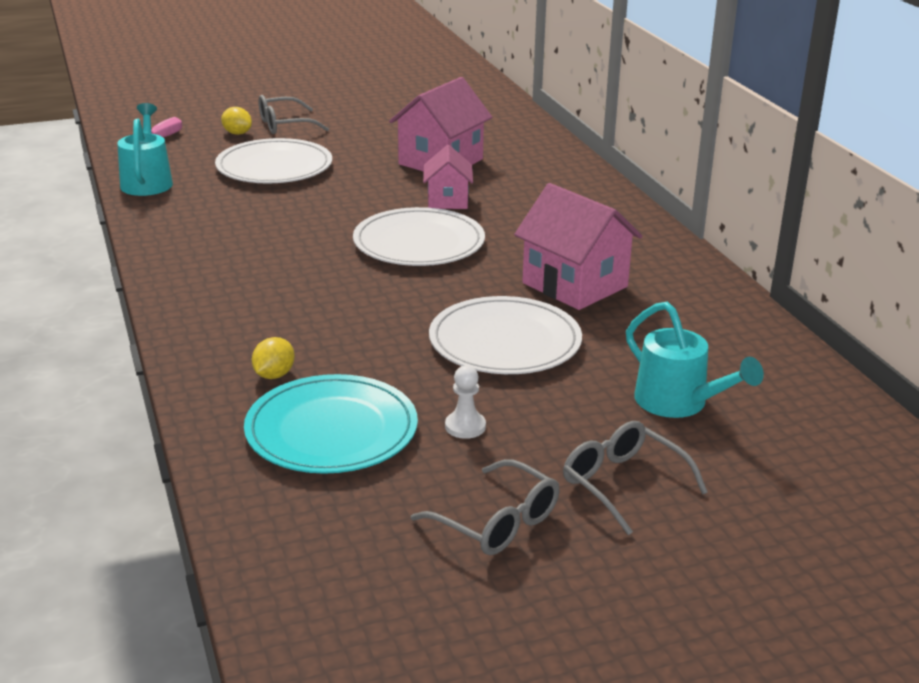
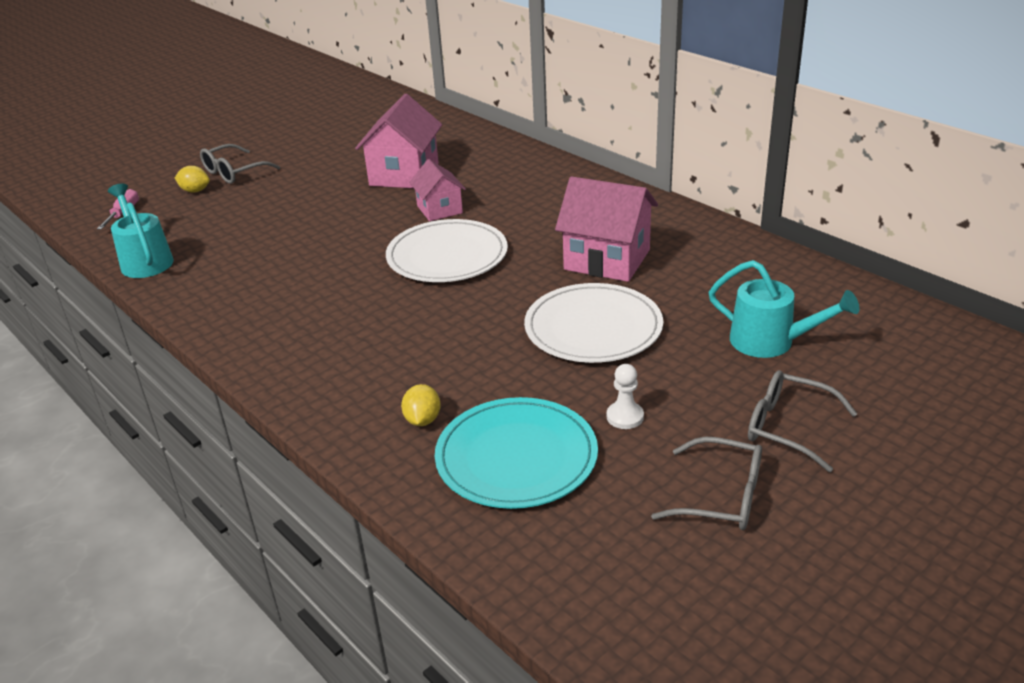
camera: 20 degrees left, 5 degrees up
(274, 167) = (257, 215): white plate -> none

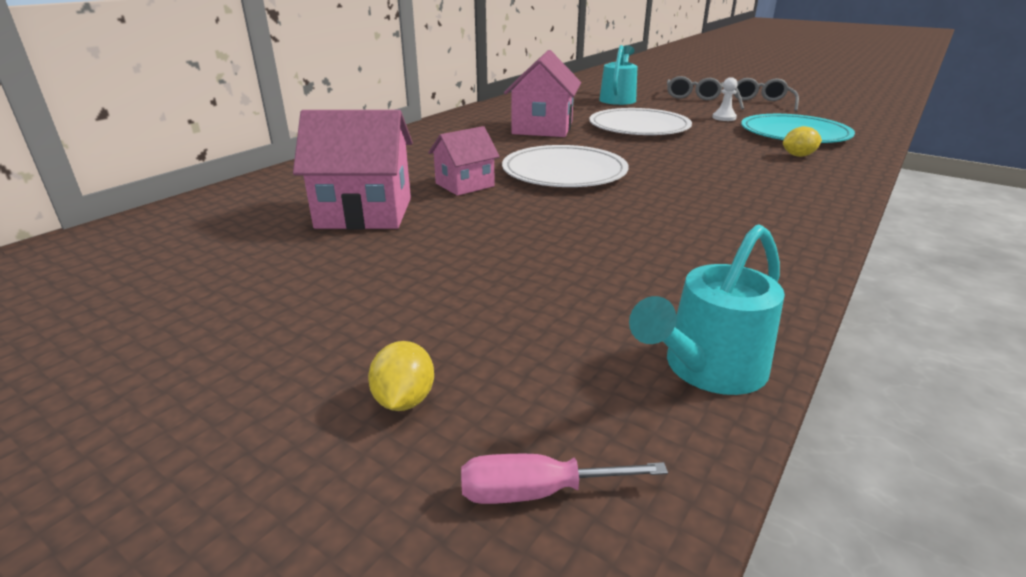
camera: 105 degrees left, 5 degrees down
(234, 172) = (313, 368): grey glasses -> none

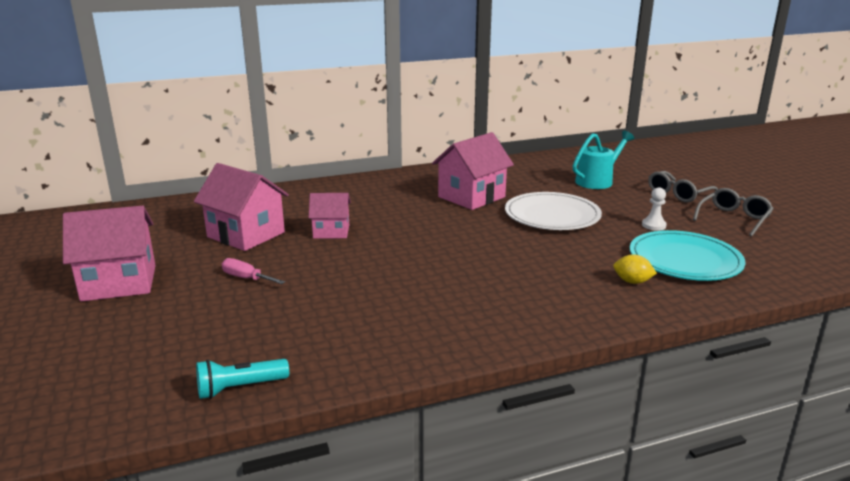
camera: 35 degrees right, 5 degrees down
(277, 318) = (119, 283): none -> pink house
(404, 400) = (104, 341): yellow lemon -> none
(537, 492) = (86, 397): pink screwdriver -> pink screwdriver (246, 278)
(564, 172) = (411, 240): white plate -> none
(707, 370) = (240, 388): turquoise watering can -> turquoise flashlight

